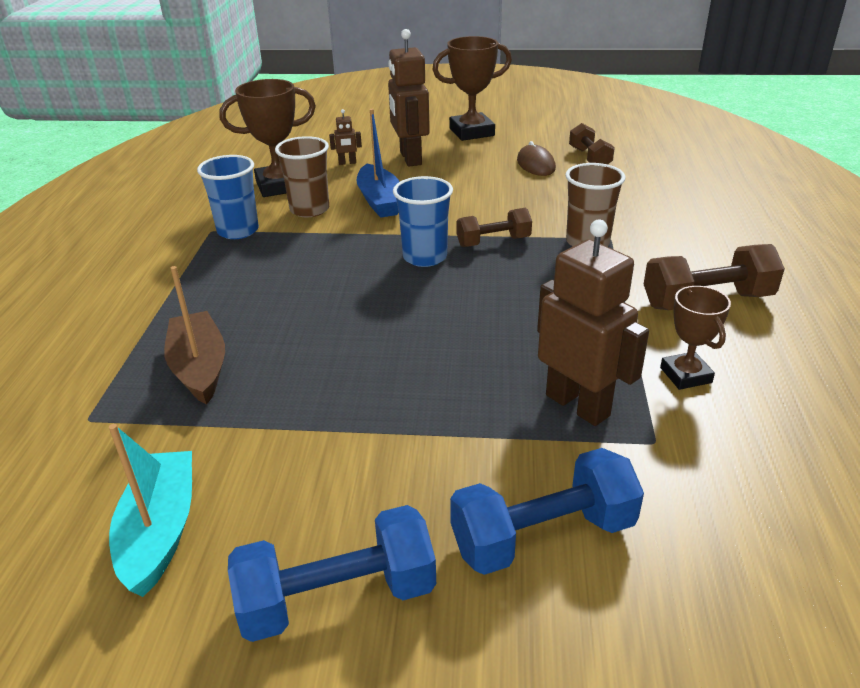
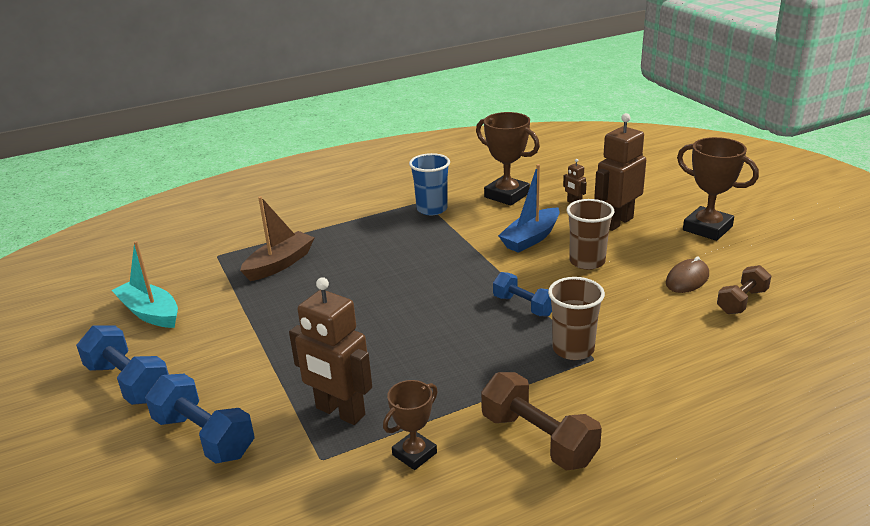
camera: 60 degrees right, 5 degrees down
(160, 531) = (150, 313): turquoise boat -> turquoise boat turned 105 degrees counterclockwise
(309, 209) = (487, 219): brown cup -> brown cup (587, 262)
(425, 257) = (470, 286): blue cup -> none
(493, 242) = (524, 306): brown dumbbell -> blue dumbbell
(578, 405) = (340, 412): brown robot -> brown robot turned 105 degrees clockwise

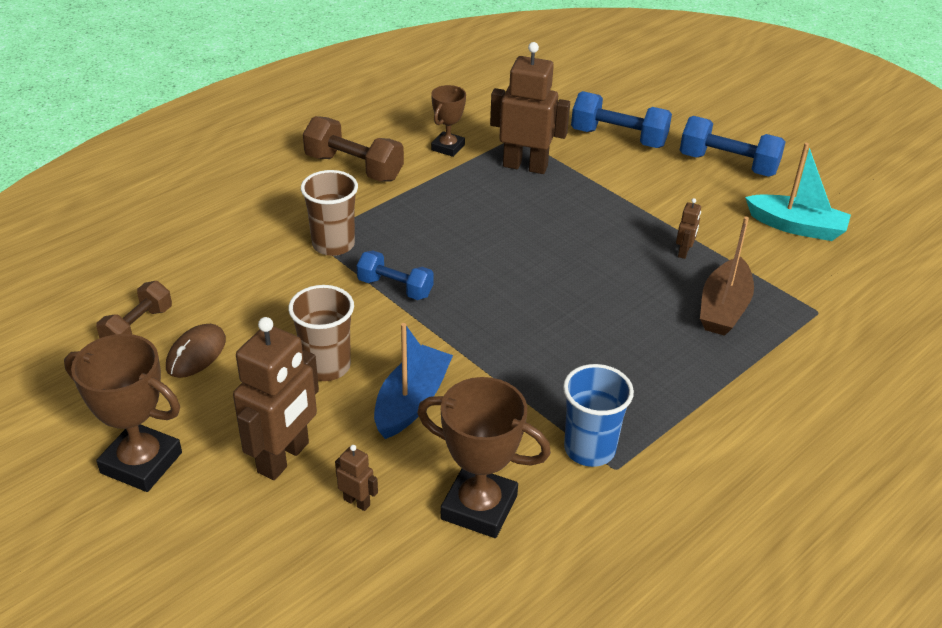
camera: 160 degrees right, 10 degrees up
(266, 304) = (684, 252): none -> brown robot

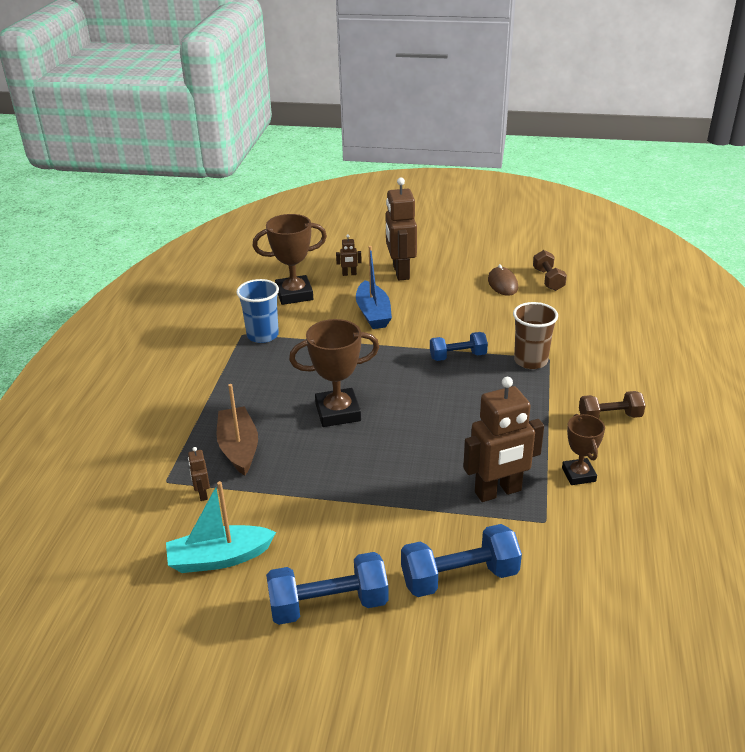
camera: 145 degrees right, 5 degrees down
(141, 463) = (454, 247): brown trophy -> brown trophy (338, 412)
(326, 366) = (435, 307): brown cup -> none
(354, 167) = (610, 417): brown dumbbell -> brown dumbbell, size x0.66
(684, 252) = (299, 479): brown robot -> brown robot (202, 494)

